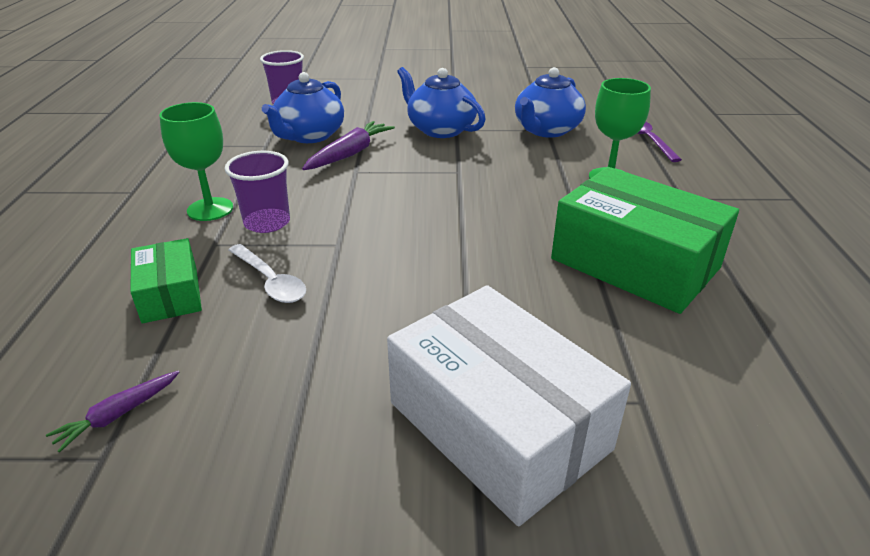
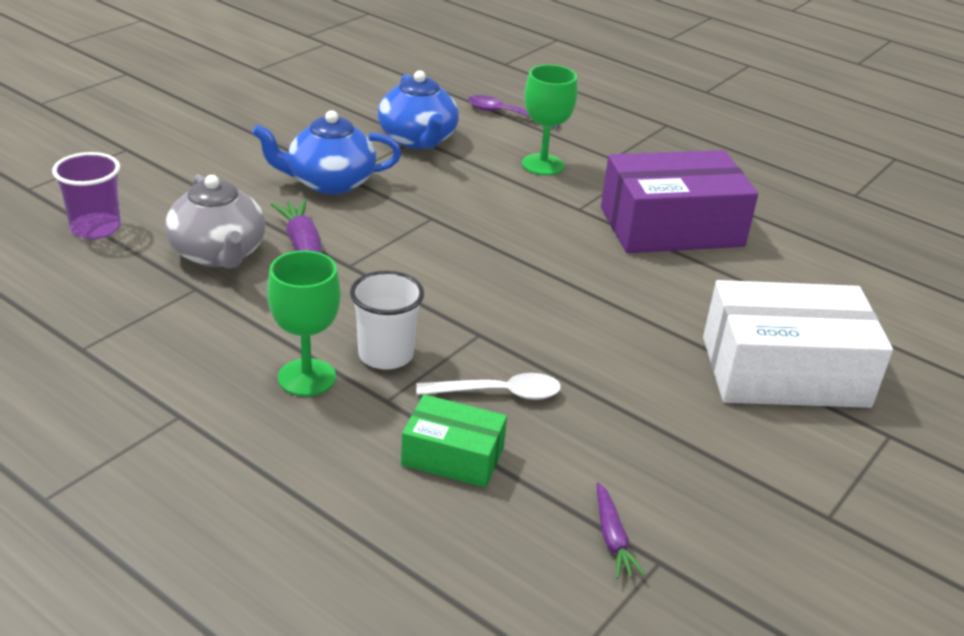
camera: 55 degrees left, 0 degrees up
(267, 223) = (385, 355): purple cup -> white cup
(309, 136) = (218, 254): blue teapot -> grey teapot
(634, 263) = (671, 227): green box -> purple box

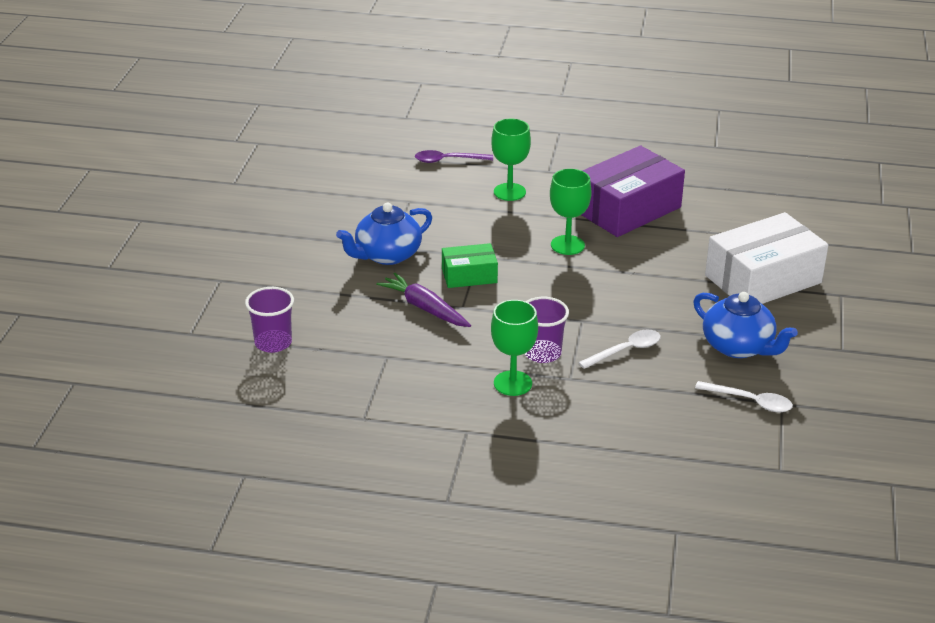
camera: 25 degrees left, 0 degrees up
(218, 254) = (373, 330): grey teapot -> none
(385, 355) = (542, 353): white cup -> purple cup
(418, 140) = (410, 202): blue teapot -> blue teapot (738, 347)
(453, 456) = (635, 393): green box -> green box (469, 275)
(553, 241) = (567, 245): none -> green goblet
(612, 538) = (750, 401): purple carrot -> white spoon

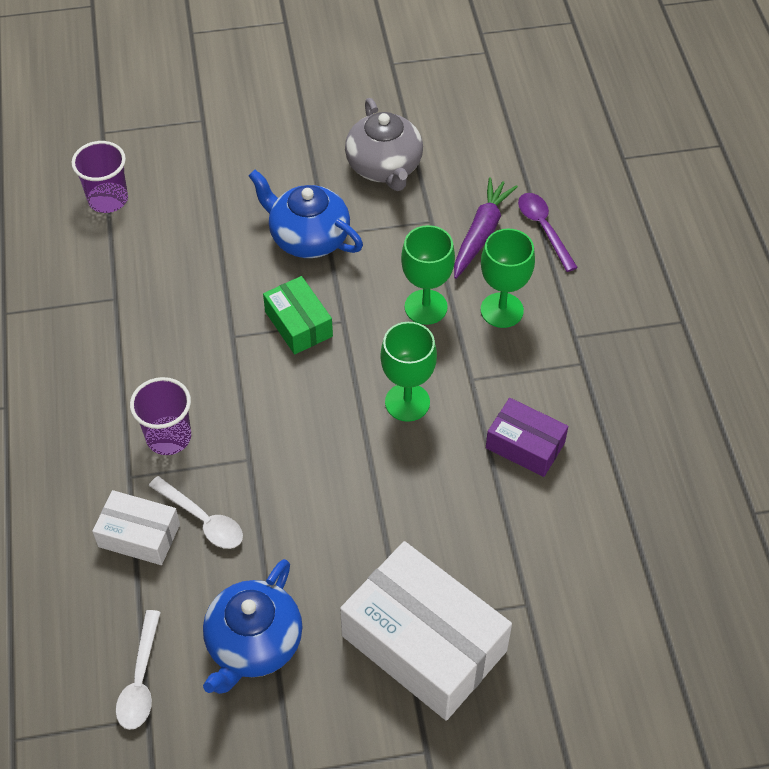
camera: 70 degrees right, 20 degrees up
(340, 208) = (384, 167): none -> grey teapot
(424, 308) = (217, 303): purple carrot -> purple carrot (481, 233)
(512, 383) = (102, 424): green goblet -> green goblet (426, 307)
(626, 382) = (139, 535): none -> white box
(627, 209) = (525, 445): purple box -> purple box, size x0.53

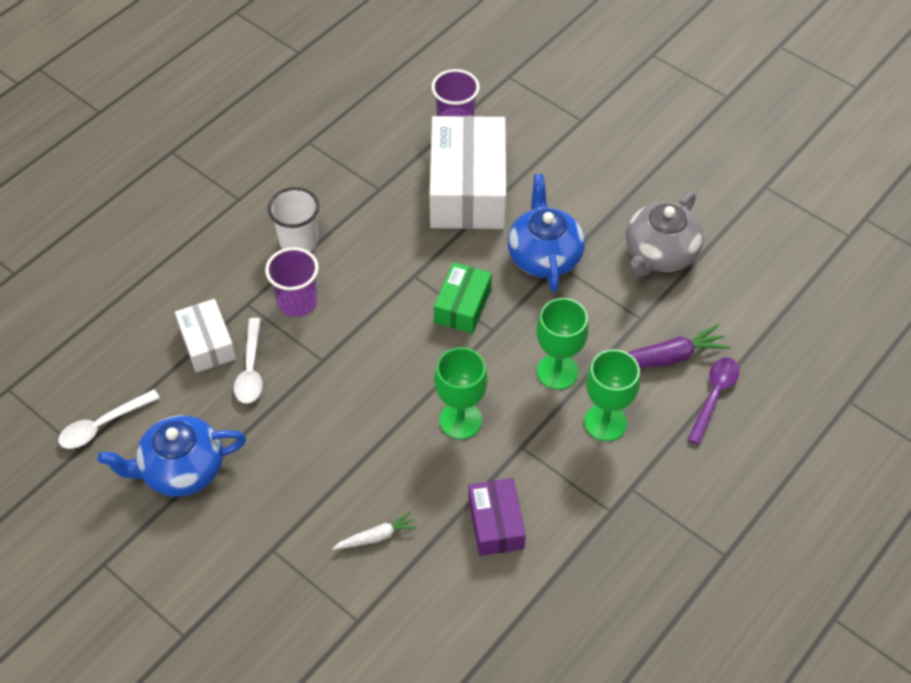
camera: 50 degrees right, 0 degrees up
(105, 393) = (298, 242): none -> white cup
(424, 643) = (268, 574): white box -> white box (467, 189)
(461, 537) = (376, 537): none -> white carrot

